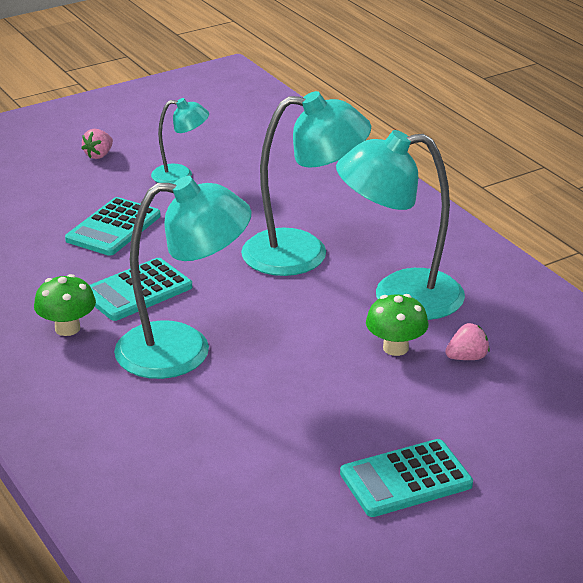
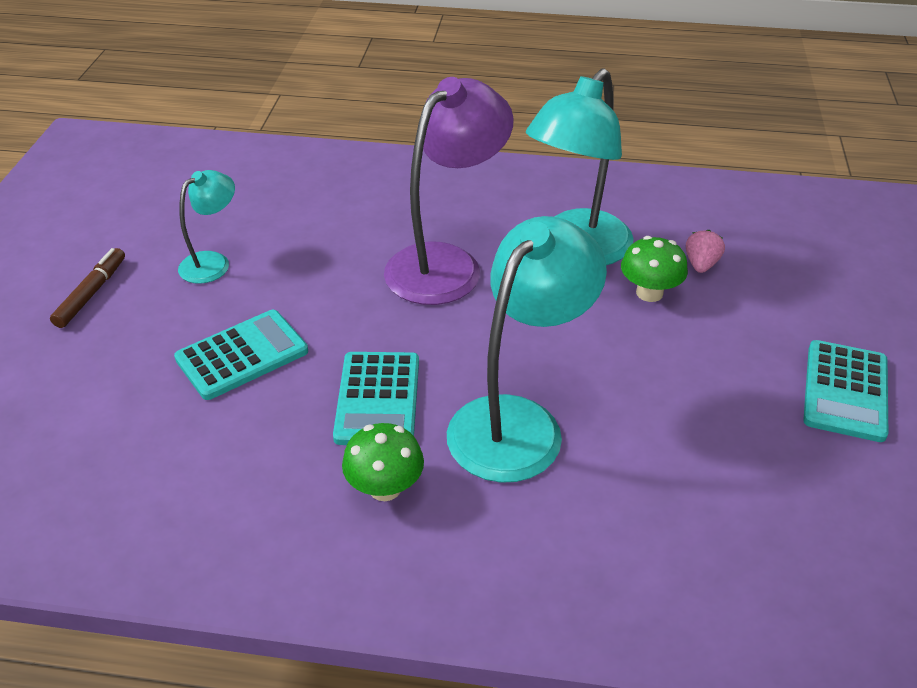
camera: 50 degrees left, 10 degrees up
(99, 155) = (91, 293): pink strawberry -> brown marker
(113, 228) = (242, 355): turquoise calculator -> turquoise calculator turned 105 degrees counterclockwise
(303, 253) = (446, 263): turquoise lamp -> purple lamp

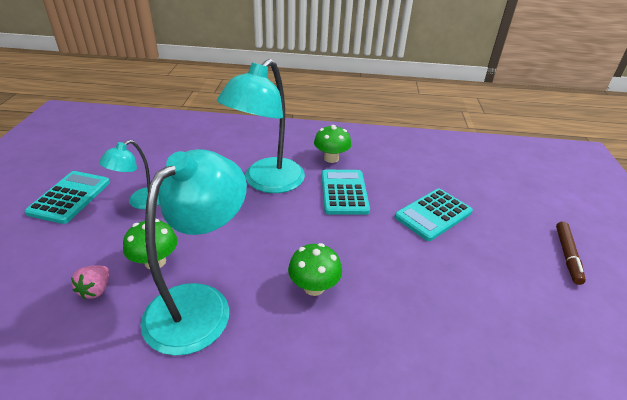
camera: 175 degrees right, 5 degrees down
(213, 262) = (503, 285): turquoise lamp -> turquoise lamp (140, 202)
(446, 263) = (314, 287): purple lamp -> green mushroom

